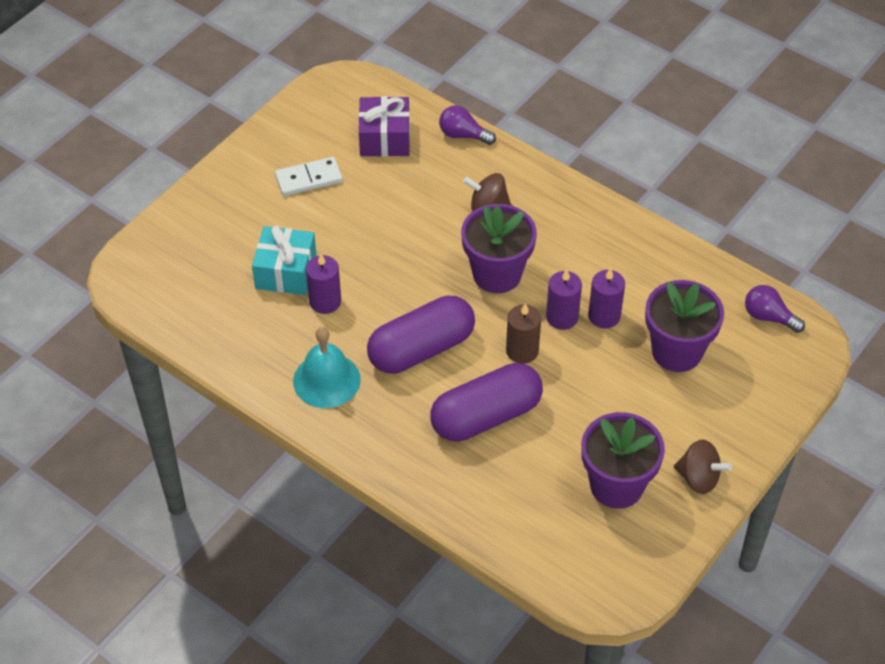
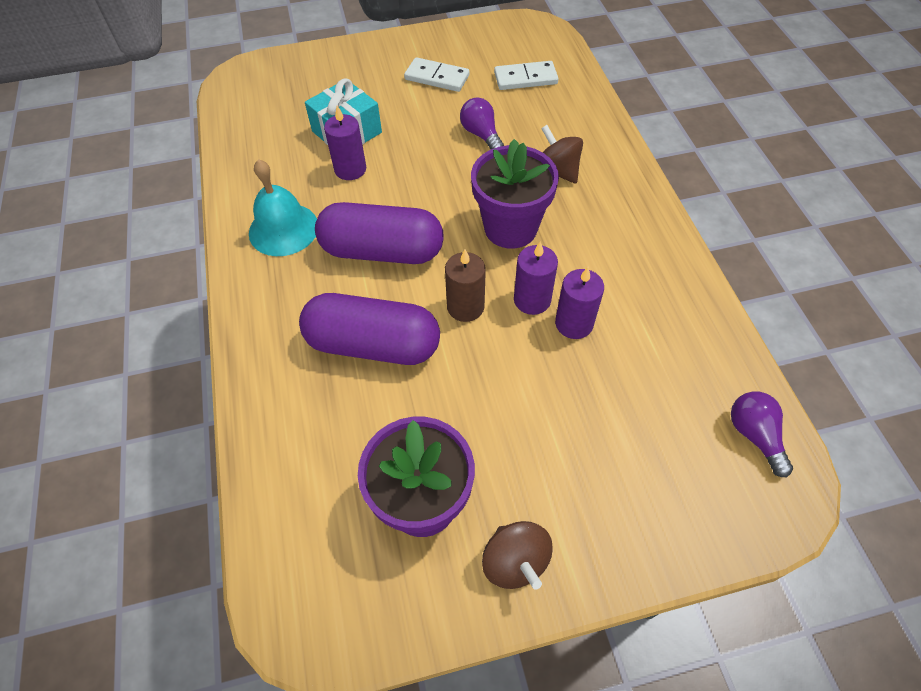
camera: 40 degrees right, 5 degrees up
(385, 138) = (525, 78): purple gift -> white domino
(463, 135) = (593, 106): purple light bulb -> purple light bulb (481, 135)
(677, 351) = (617, 405): purple flower pot -> none

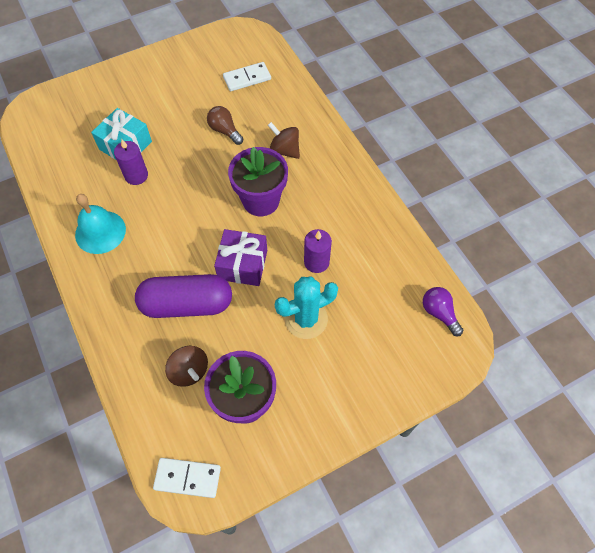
camera: 15 degrees left, 5 degrees up
(382, 251) = (176, 235): purple capsule -> none
(437, 77) = (181, 88): white domino -> white domino (187, 478)
(465, 307) = (242, 265): brown candle -> purple gift
(481, 135) = (225, 131): purple light bulb -> brown light bulb
(515, 562) = (309, 424): brown spinning top -> brown spinning top (189, 371)
(532, 300) = (286, 251): purple candle -> none
(542, 401) = (306, 319): none -> turquoise cactus

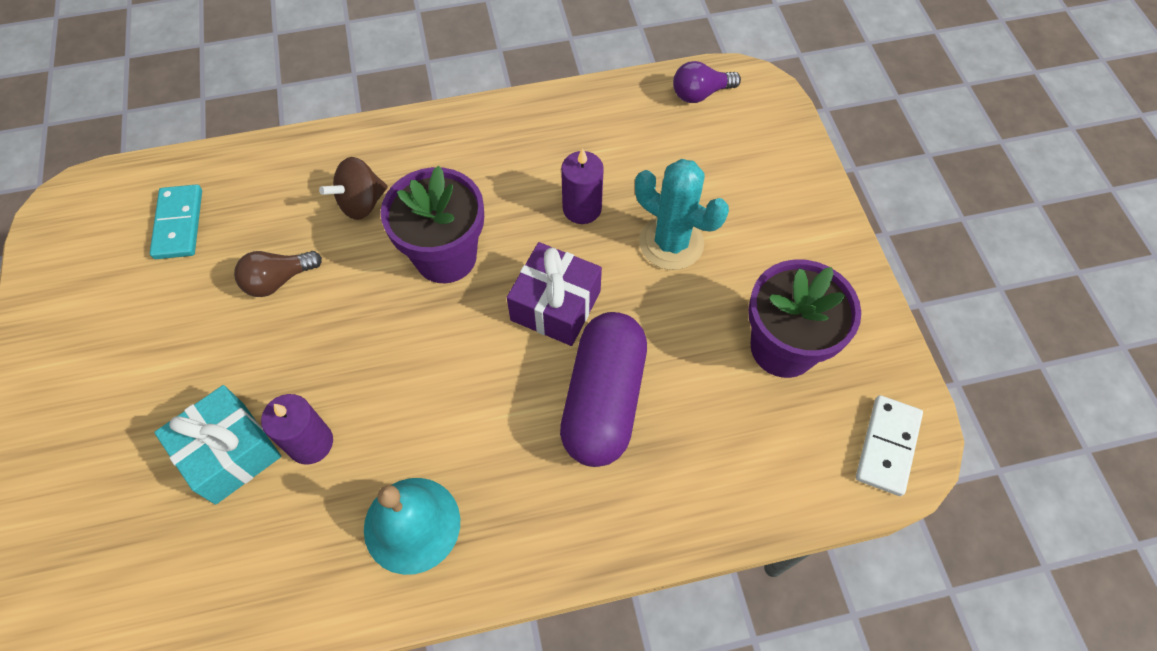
camera: 75 degrees left, 0 degrees up
(189, 371) = (721, 416): brown spinning top -> none
(247, 78) = (178, 224): white domino -> turquoise domino
(306, 319) = (671, 243): turquoise cactus -> turquoise cactus turned 45 degrees counterclockwise

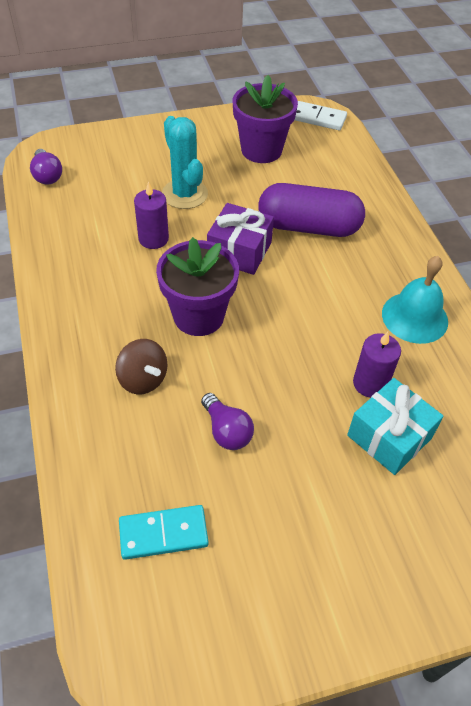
camera: 95 degrees left, 10 degrees down
(278, 280) = (226, 431): brown light bulb -> purple light bulb
(671, 243) = (185, 194): turquoise cactus -> turquoise cactus turned 60 degrees counterclockwise

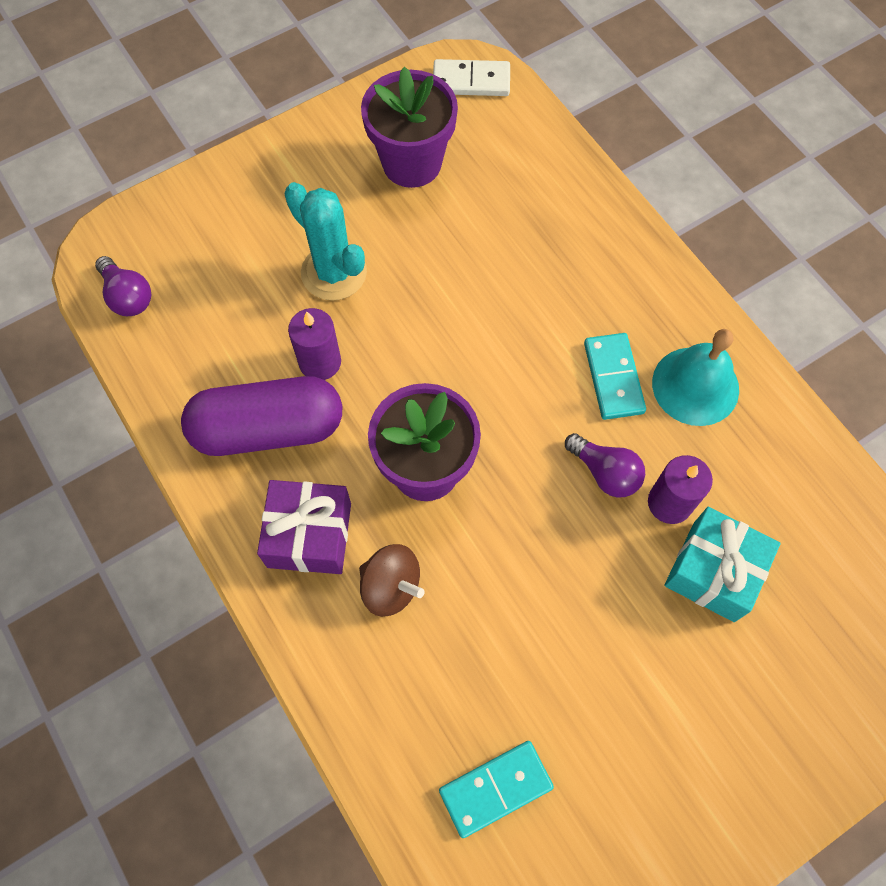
camera: 15 degrees left, 15 degrees up
(226, 431) = (520, 627): purple light bulb -> purple light bulb (605, 472)
(239, 251) = (442, 348): purple gift -> purple gift (309, 535)
(308, 227) = (519, 280): purple capsule -> purple capsule (268, 428)
(355, 297) = (613, 378): none -> turquoise domino

